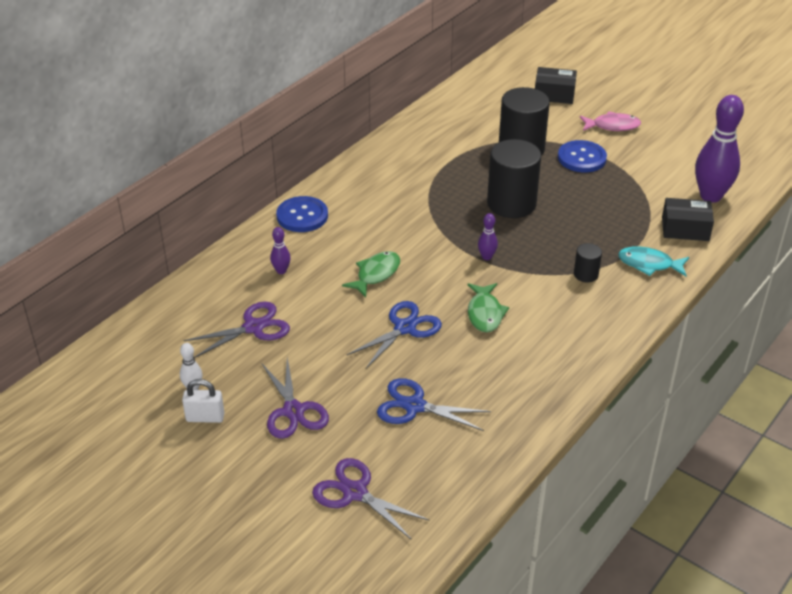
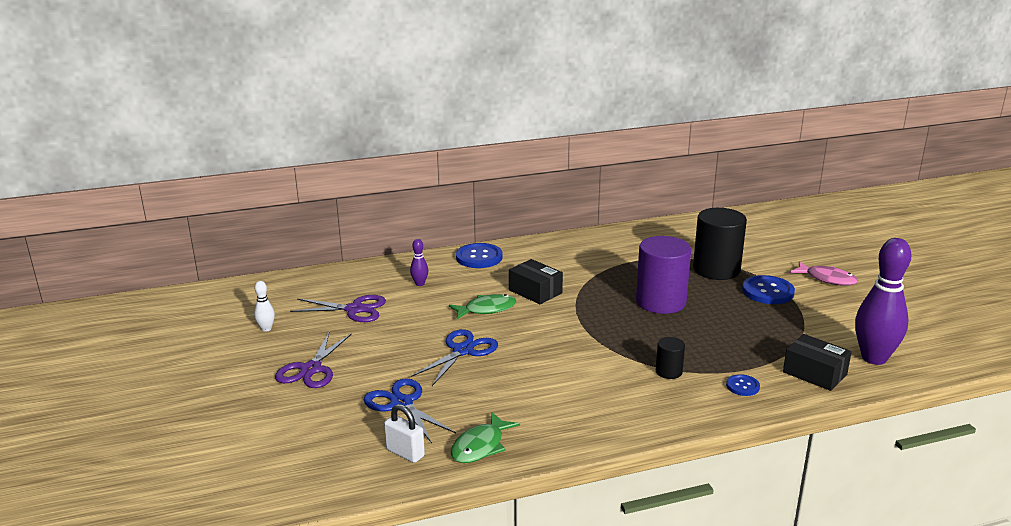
camera: 35 degrees right, 15 degrees down
(205, 417) = (249, 349): white padlock -> white padlock (405, 453)
(355, 492) = (280, 440): purple scissors -> none
(405, 328) = (463, 351): blue scissors -> blue scissors turned 45 degrees counterclockwise
(485, 313) = (541, 365): green fish -> green fish (480, 446)
(486, 257) = (592, 329): purple bowling pin -> none
(511, 204) = (660, 302): black cylinder -> purple cylinder
(554, 94) = (794, 243): black box -> black box (535, 291)
(649, 264) = (742, 386): turquoise fish -> blue button

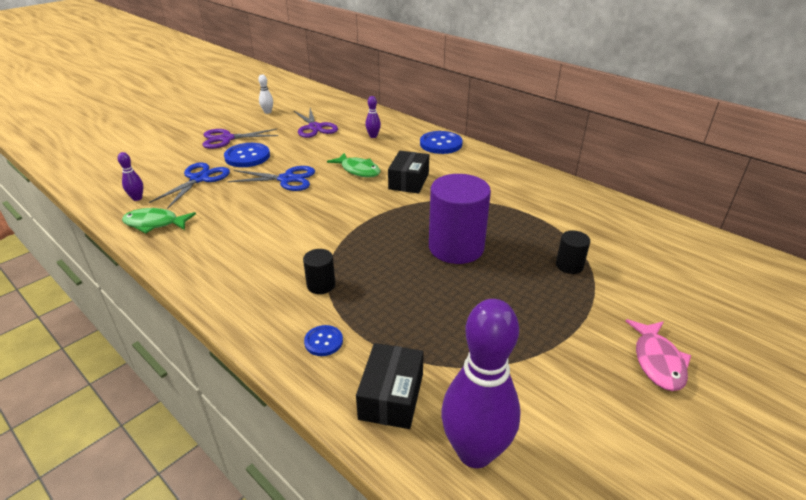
camera: 60 degrees right, 10 degrees up
(405, 453) = (137, 198): white padlock -> purple bowling pin
(716, 270) = (569, 265): black cylinder -> black cylinder, size x0.47
(767, 291) = (560, 315): blue button -> blue button (247, 156)

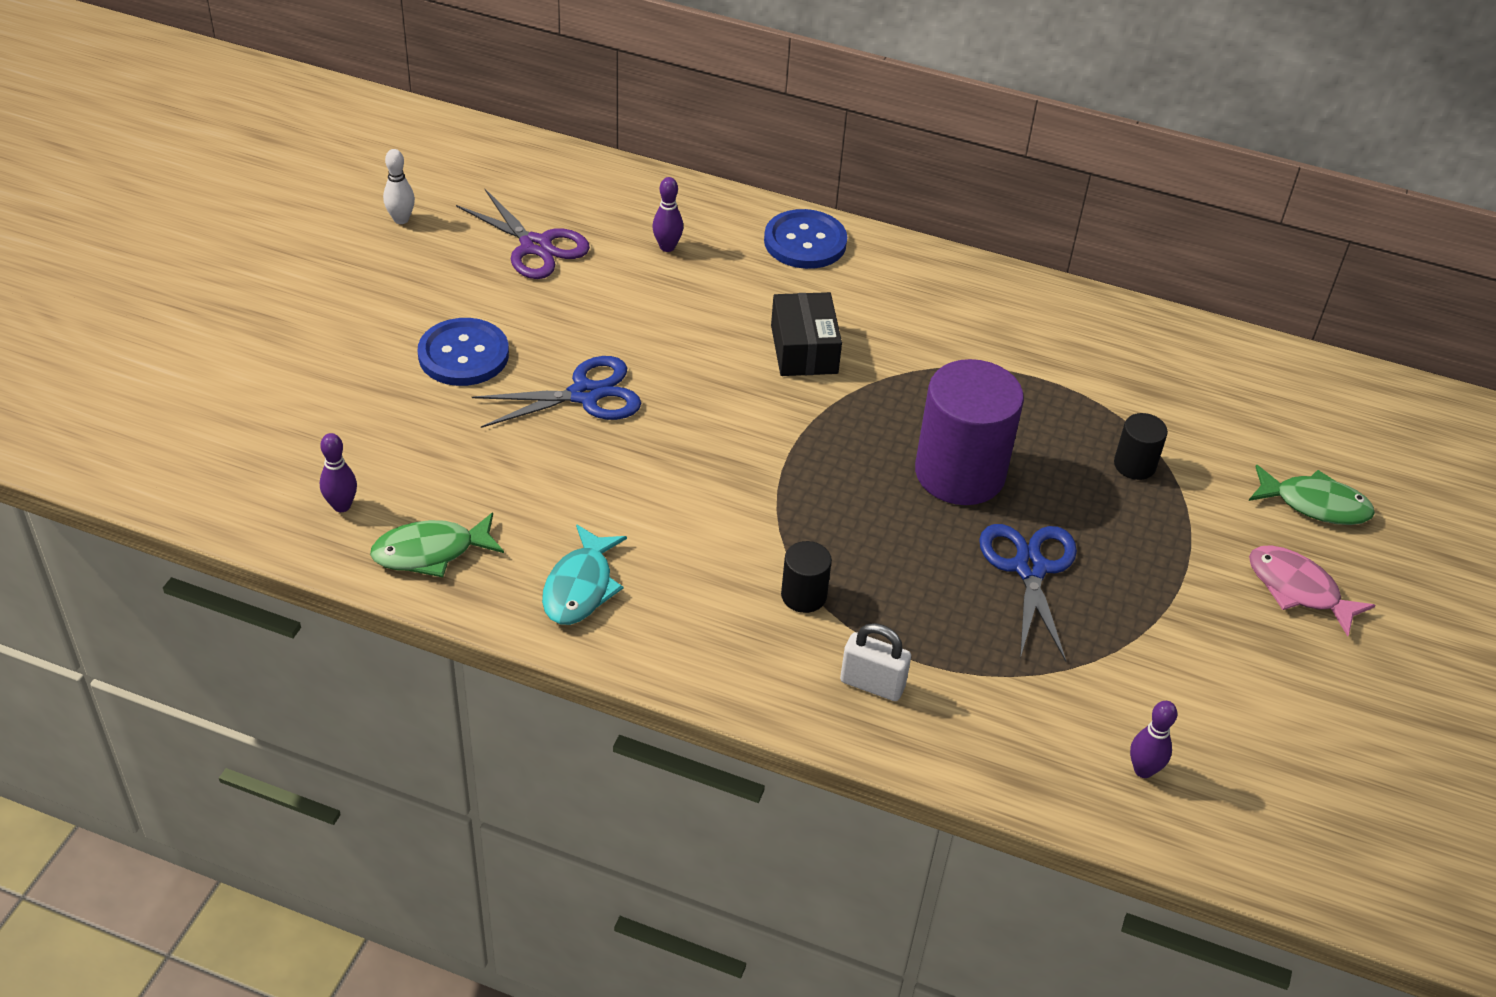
camera: 25 degrees left, 10 degrees up
(199, 179) = (419, 432): blue scissors -> blue scissors (1030, 568)
(208, 253) = (580, 587): none -> turquoise fish
(226, 139) = (380, 316): purple scissors -> none
(323, 341) = (872, 684): blue button -> white padlock
(358, 170) = (699, 343): green fish -> green fish (1315, 504)
(391, 396) = (1009, 733): black box -> none
(475, 452) = (1143, 770): purple bowling pin -> purple bowling pin, size x0.44
(657, 361) = (1298, 589): pink fish -> pink fish turned 150 degrees clockwise

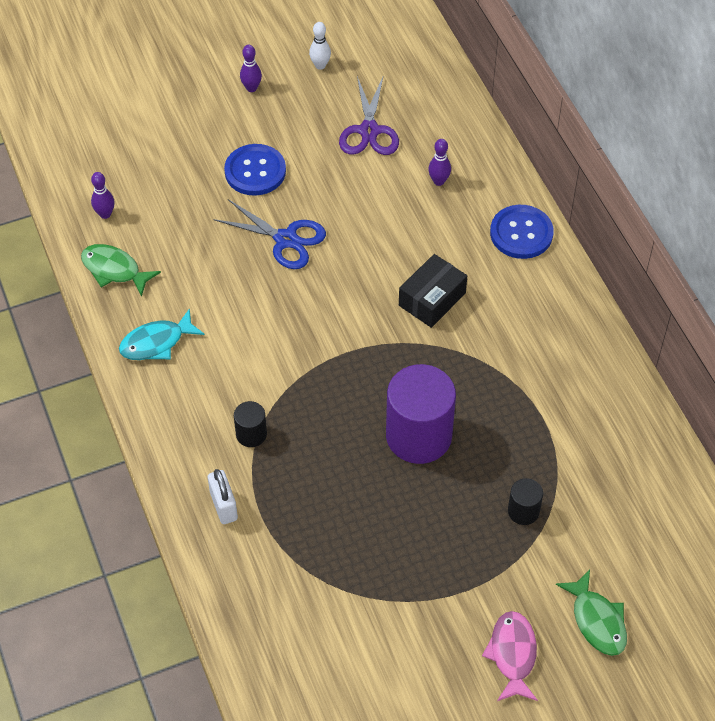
camera: 50 degrees right, 10 degrees up
(1030, 568) = (382, 517): blue scissors -> none
(1143, 770) = (292, 664): purple bowling pin -> purple bowling pin (251, 88)

